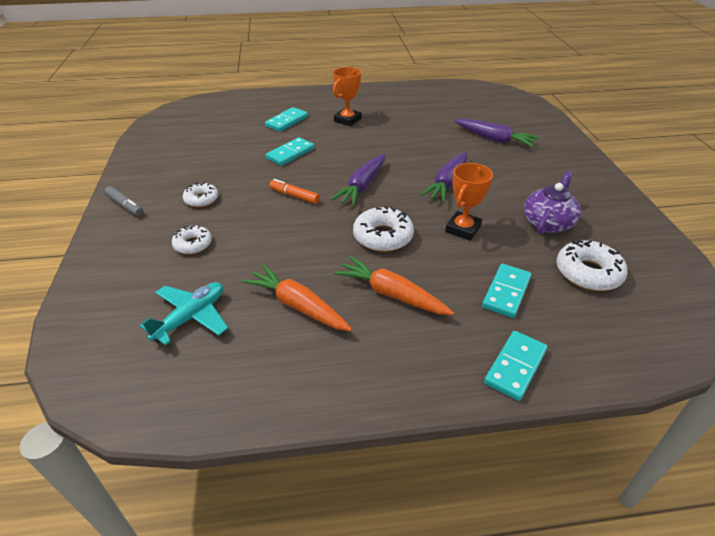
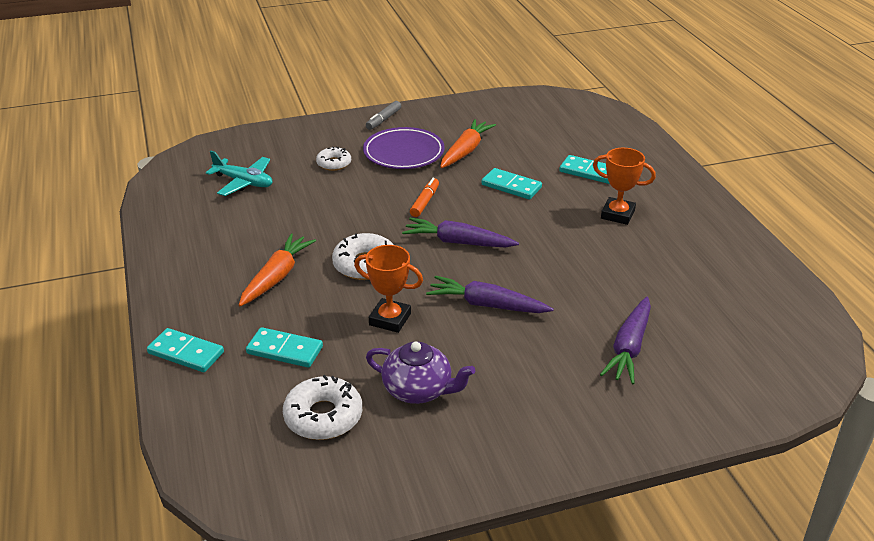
camera: 80 degrees right, 5 degrees down
(201, 199) = (403, 153): white donut -> purple plate
(298, 306) = (259, 228): orange carrot -> orange carrot (465, 151)

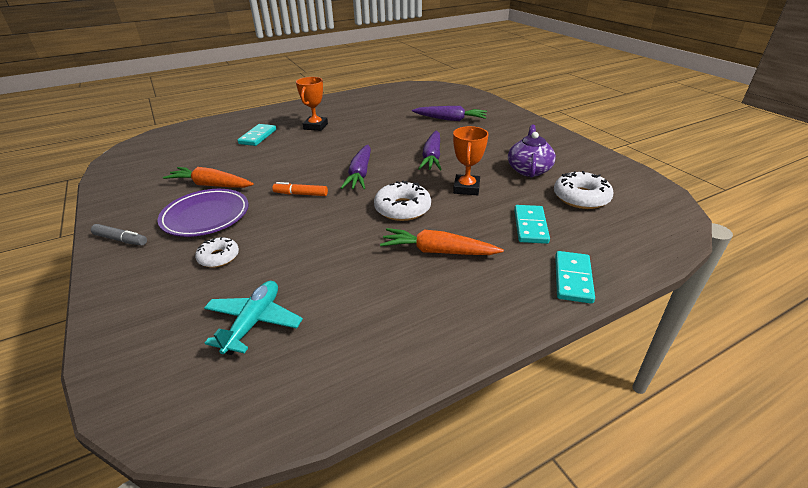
camera: 100 degrees left, 0 degrees up
(511, 186) = (276, 161): turquoise domino -> none

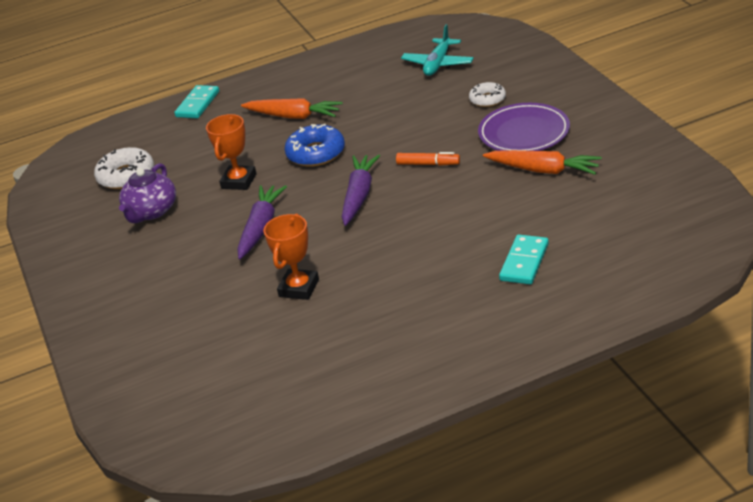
camera: 170 degrees left, 0 degrees up
(121, 240) = (594, 107): grey marker -> none
(315, 126) = (433, 292): orange trophy -> orange trophy (299, 288)
(402, 208) = (316, 153): white donut -> blue donut
(450, 119) = (200, 317): purple carrot -> none
(530, 226) = (200, 143): turquoise domino -> none

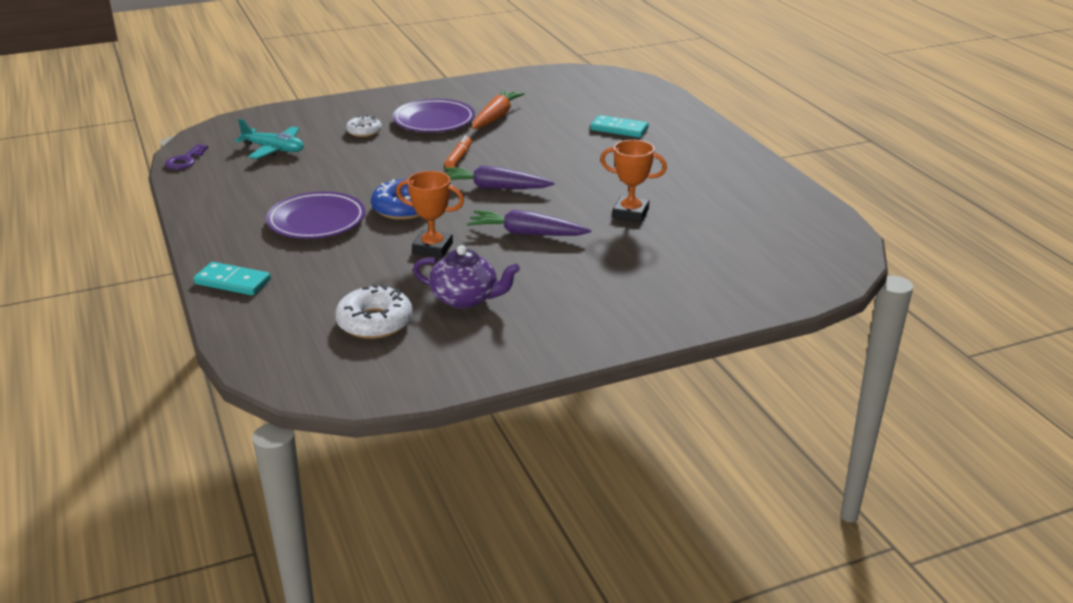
camera: 95 degrees left, 5 degrees down
(293, 116) = (316, 221): orange carrot -> purple plate
(410, 31) = (185, 160): none -> purple key

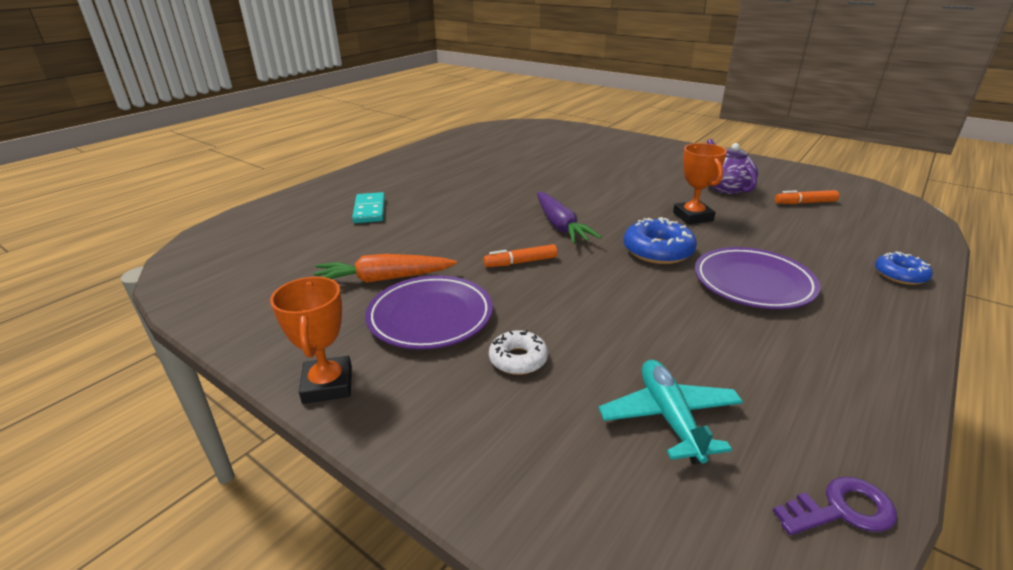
camera: 120 degrees left, 0 degrees up
(233, 282) = (900, 275): turquoise domino -> blue donut
(375, 322) = (805, 203): white donut -> orange marker
(526, 233) = (615, 194): purple carrot -> none
(630, 213) = (534, 173): orange trophy -> orange trophy (327, 385)

